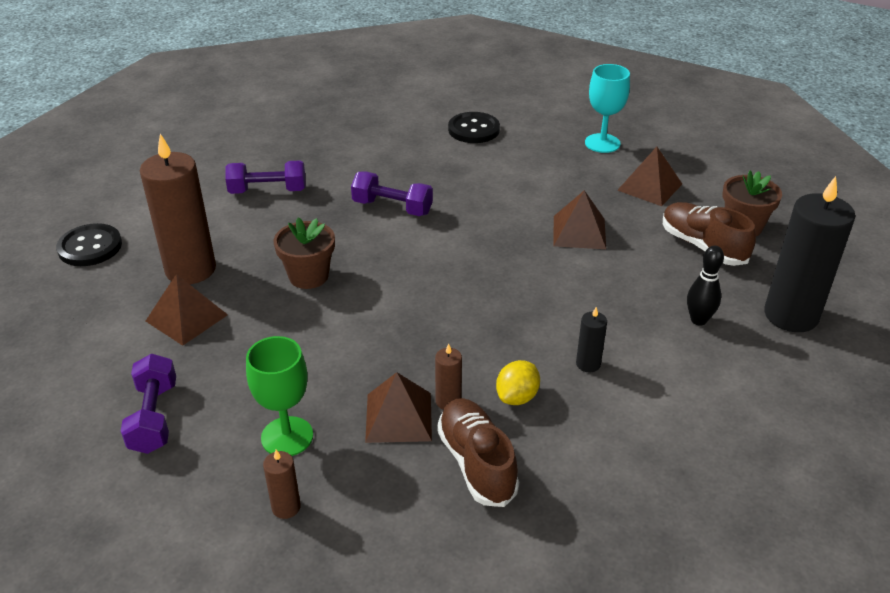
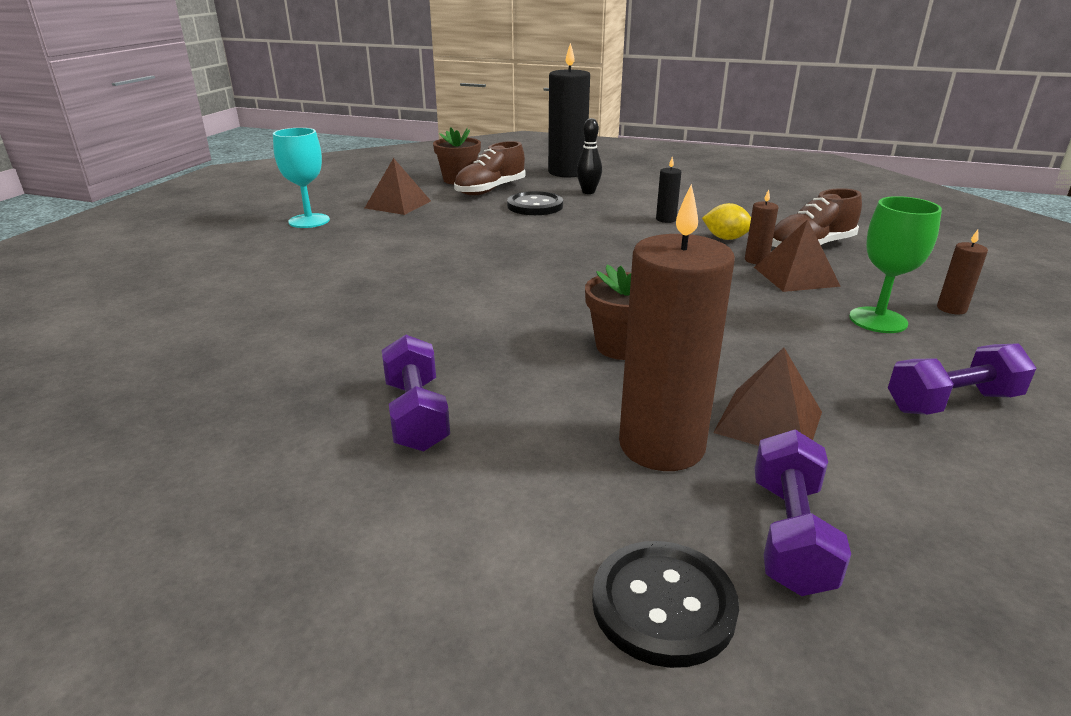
camera: 100 degrees left, 10 degrees down
(392, 207) = (452, 312): purple dumbbell -> purple dumbbell (790, 534)
(473, 129) = (254, 280): black button -> black button (535, 206)
(579, 232) = (481, 226): brown pyramid -> none

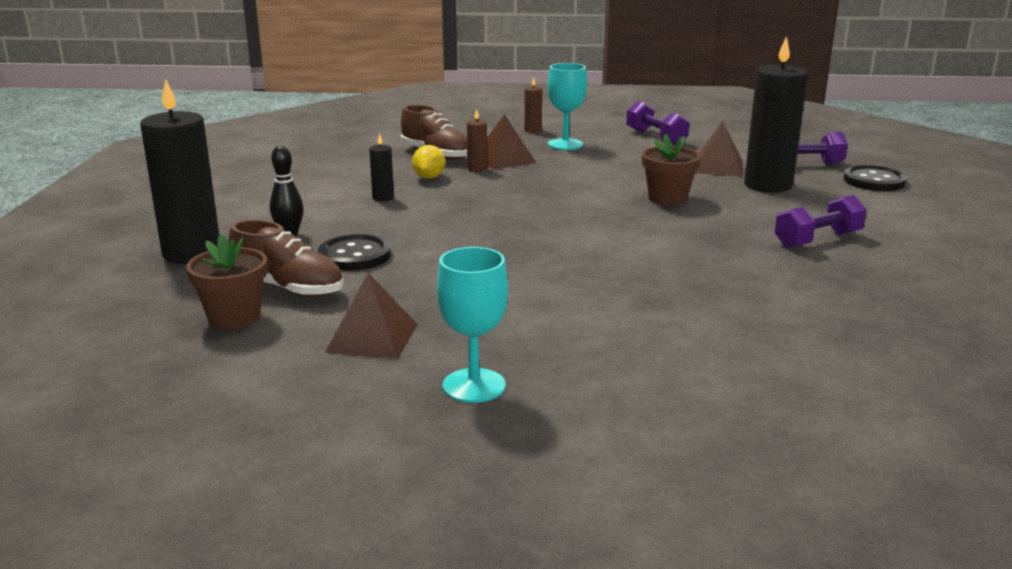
camera: 105 degrees left, 5 degrees down
(661, 445) = (768, 185): brown candle -> black candle
(878, 320) = (565, 144): green goblet -> turquoise goblet

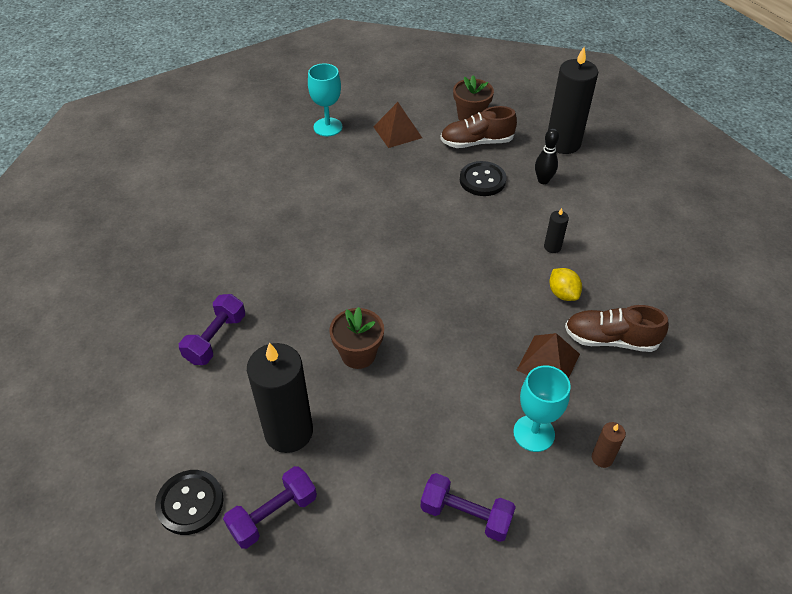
camera: 145 degrees right, 25 degrees up
(477, 169) = (547, 329): brown candle -> none
(717, 167) = (354, 455): brown pyramid -> none

